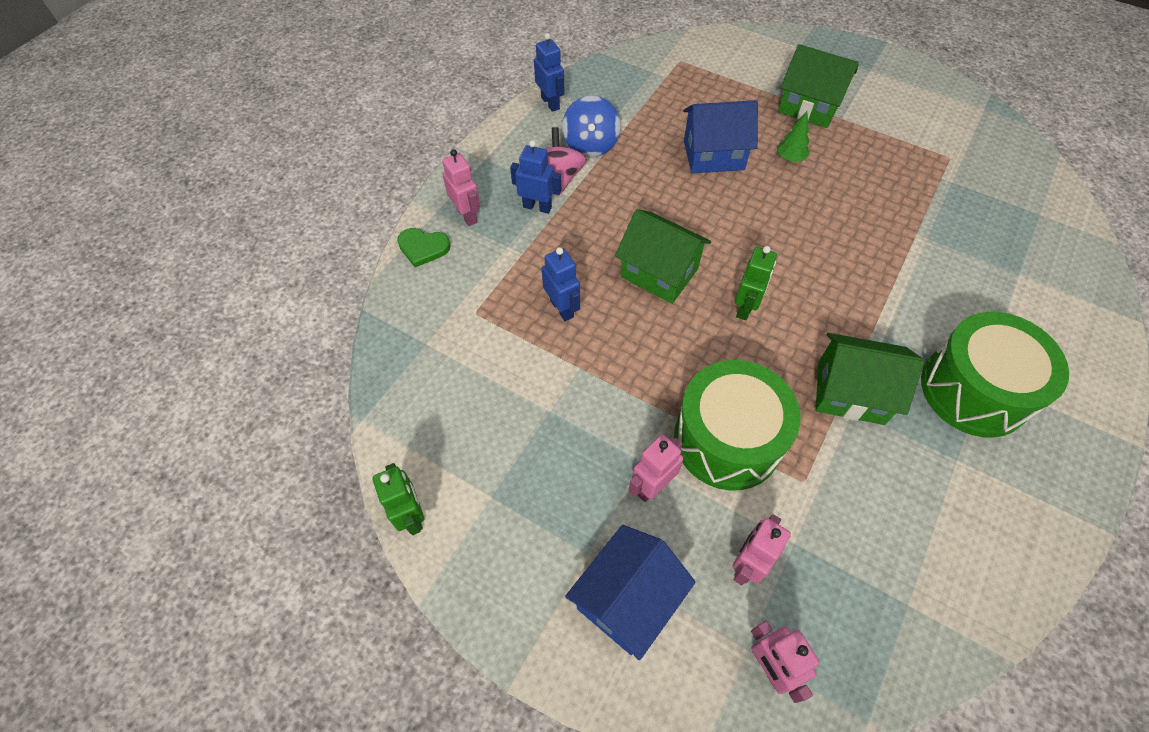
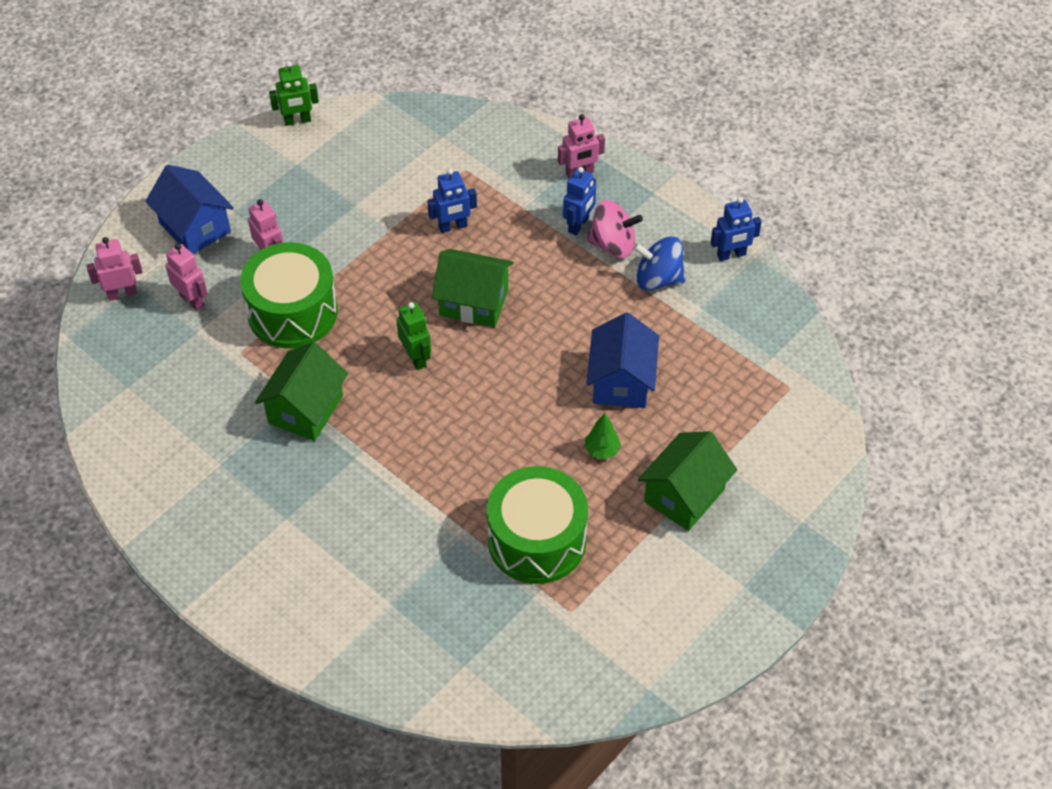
camera: 100 degrees right, 5 degrees down
(423, 248) = (547, 140): green heart -> none
(659, 273) = (474, 302): green house -> green house turned 60 degrees clockwise
(745, 307) = (416, 358): green robot -> green robot turned 150 degrees counterclockwise
(974, 390) = (277, 504): green drum -> green drum (537, 540)

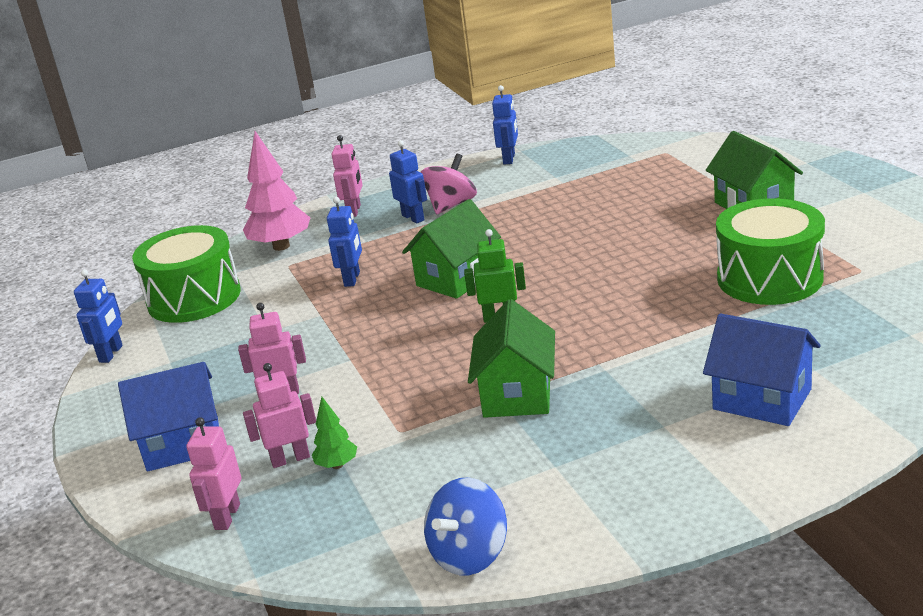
camera: 60 degrees left, 25 degrees down
(292, 312) = (374, 387): green drum -> green drum (194, 298)
(297, 121) = (111, 354): green robot -> blue robot
(305, 409) = (517, 394): green house -> green house turned 45 degrees clockwise
(496, 148) = (281, 246): none -> pink tree
(602, 450) = (681, 235): green tree -> green tree (337, 465)
(621, 381) = (609, 218): blue house -> blue house (762, 399)
(658, 279) = (507, 190): blue spinning top -> blue spinning top (469, 555)

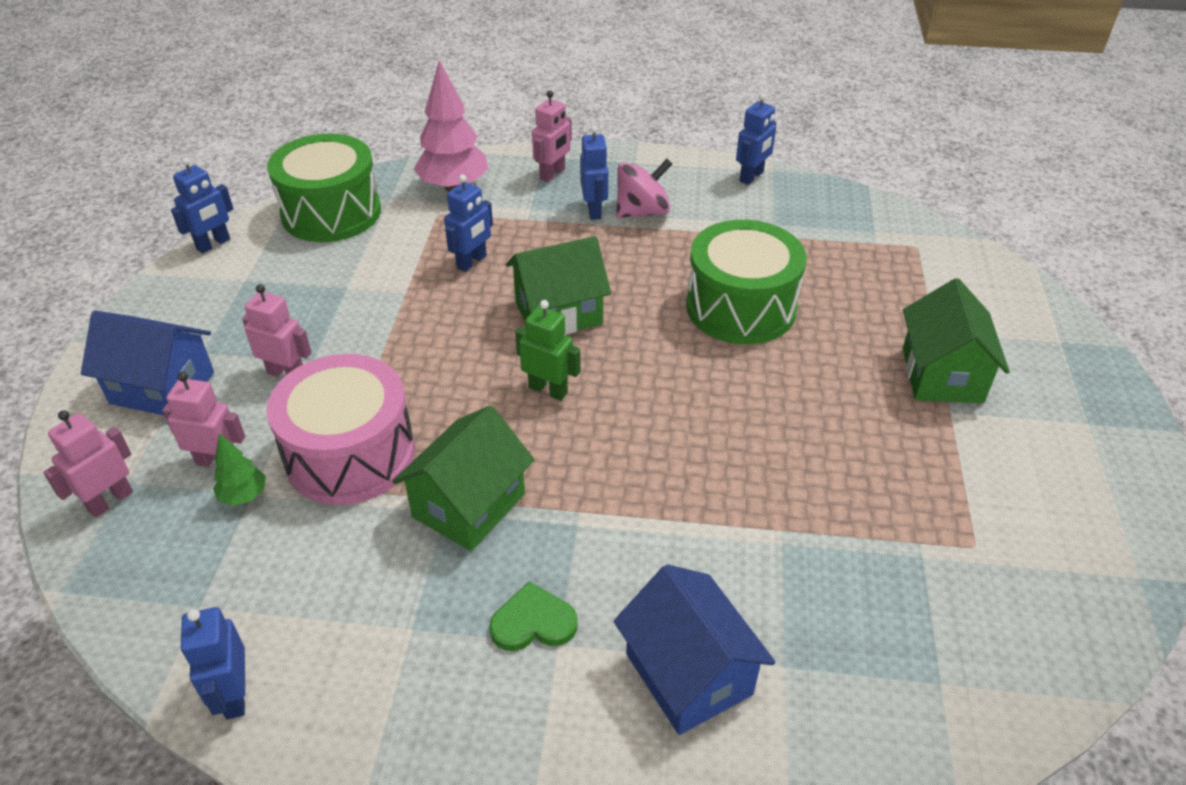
camera: 25 degrees right, 15 degrees up
(393, 410) = (350, 455): none -> pink drum
(469, 555) = (234, 695): blue spinning top -> blue robot
(634, 424) = (533, 622): none -> green heart
(769, 278) = (860, 495): green drum -> green drum (740, 307)

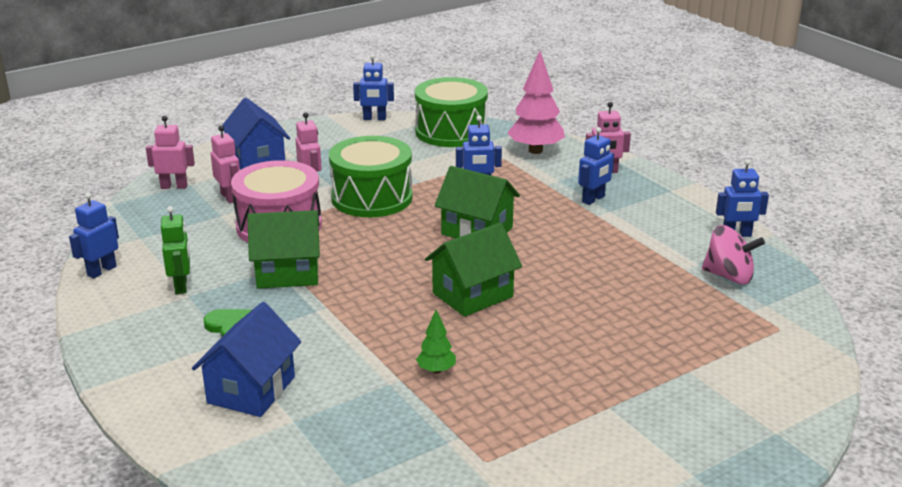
camera: 50 degrees right, 15 degrees down
(244, 496) = (216, 214): green tree -> green tree (436, 370)
(548, 390) = (407, 256): green robot -> green robot (181, 286)
(642, 212) = (622, 214): pink spinning top -> pink spinning top (729, 276)
(740, 307) = (585, 286): green drum -> green drum (372, 198)
(942, 375) = (644, 390): green house -> green house (472, 295)

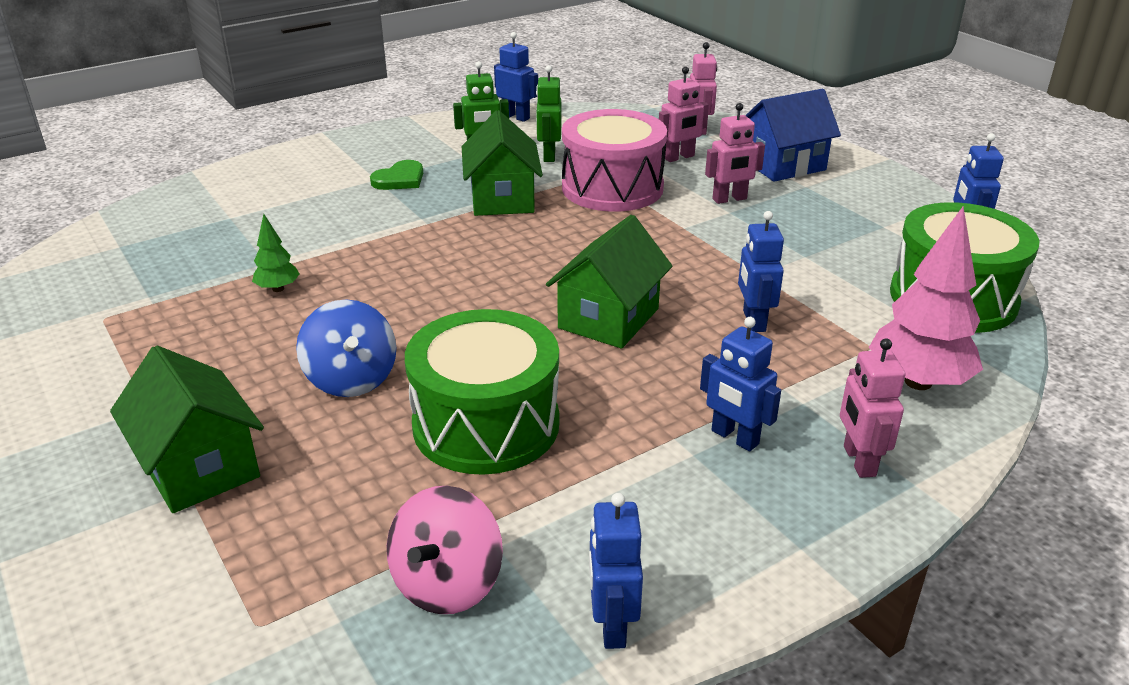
camera: 90 degrees right, 5 degrees up
(204, 253) = (549, 156): none -> green robot
(251, 390) = (288, 195): blue house -> none
(372, 198) = (696, 240): green drum -> green drum (486, 424)
(472, 295) = (434, 313): green house -> green house (199, 467)
(559, 322) = (351, 379): none -> blue spinning top

